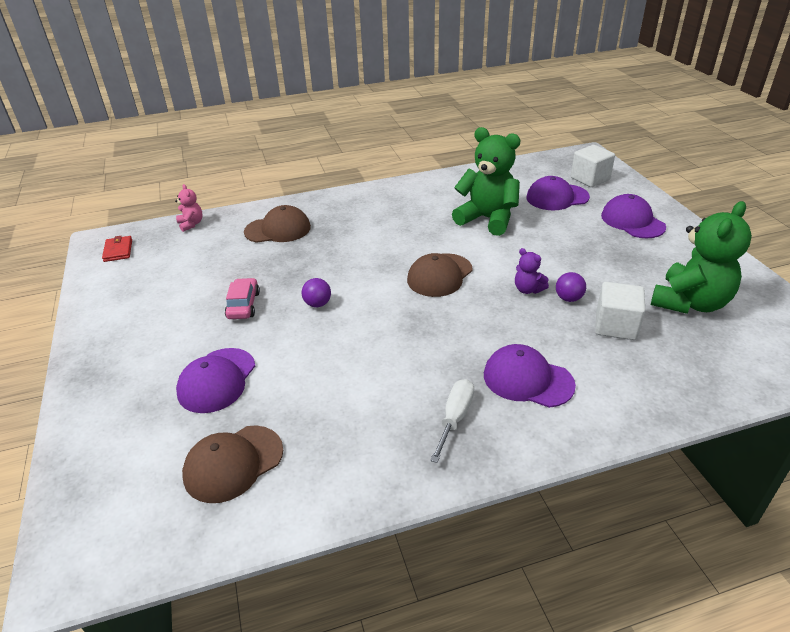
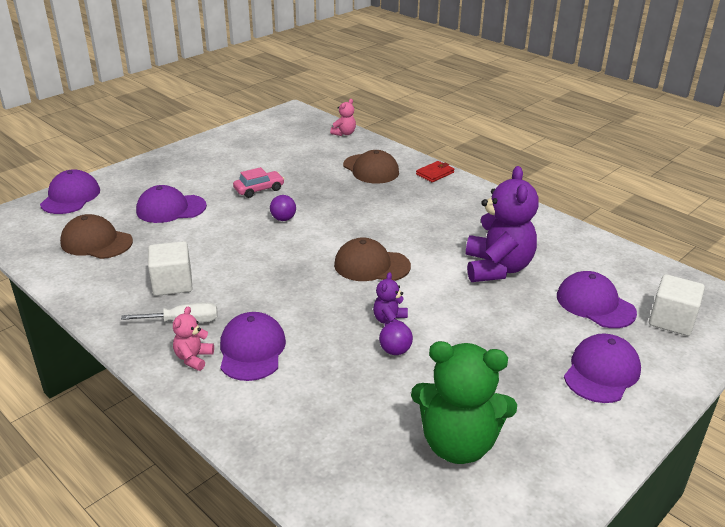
camera: 60 degrees right, 5 degrees down
(87, 472) = (70, 197): none -> purple cap
(118, 250) = (286, 122): red wallet -> red wallet (435, 173)
(487, 219) = (497, 268): green teddy bear -> purple teddy bear
(521, 423) = (193, 358): none -> pink teddy bear
(615, 326) = (371, 391): white cube -> white cube (172, 284)

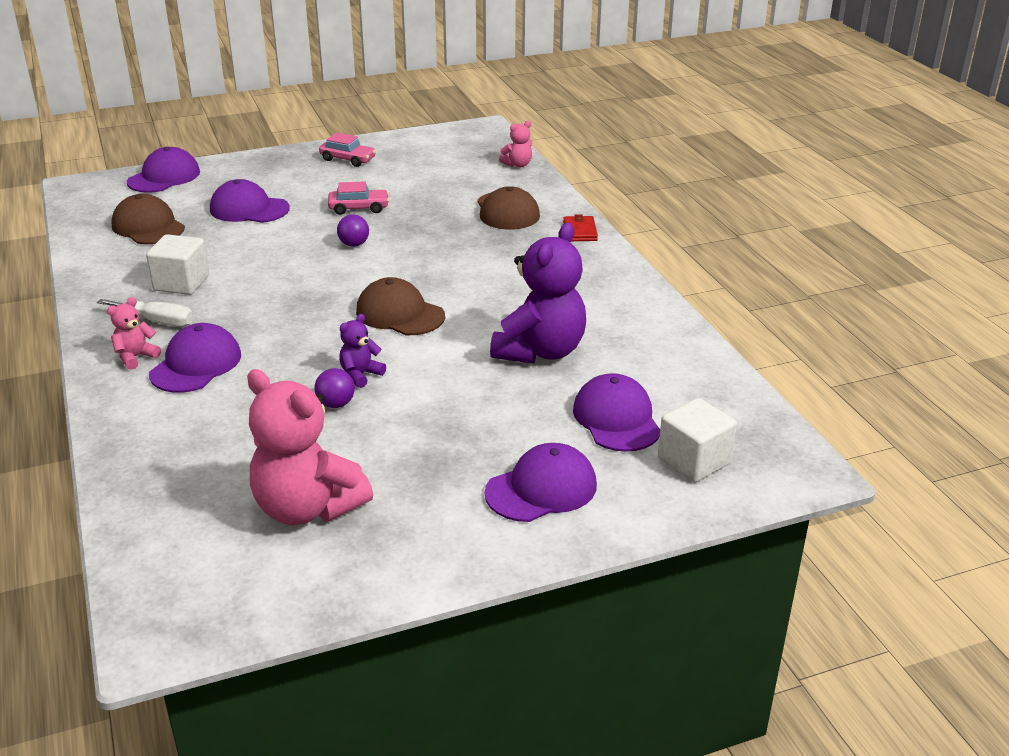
camera: 25 degrees right, 0 degrees up
(213, 153) = (348, 159): none -> pink car
(435, 173) = (580, 231): red wallet -> red wallet turned 75 degrees counterclockwise
(458, 444) = (307, 508): green teddy bear -> pink teddy bear

